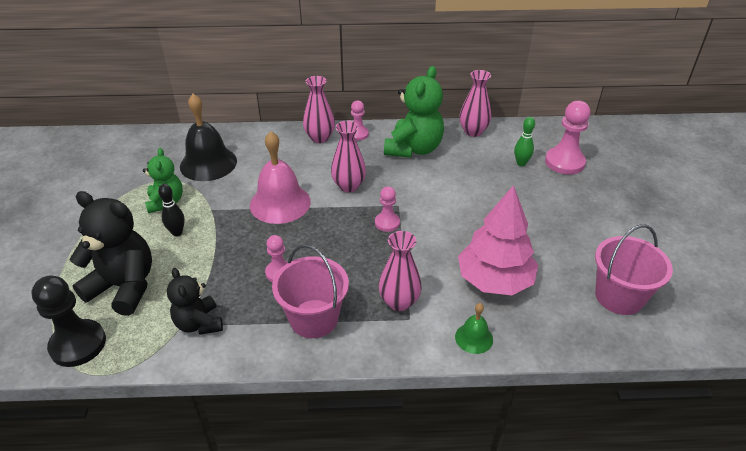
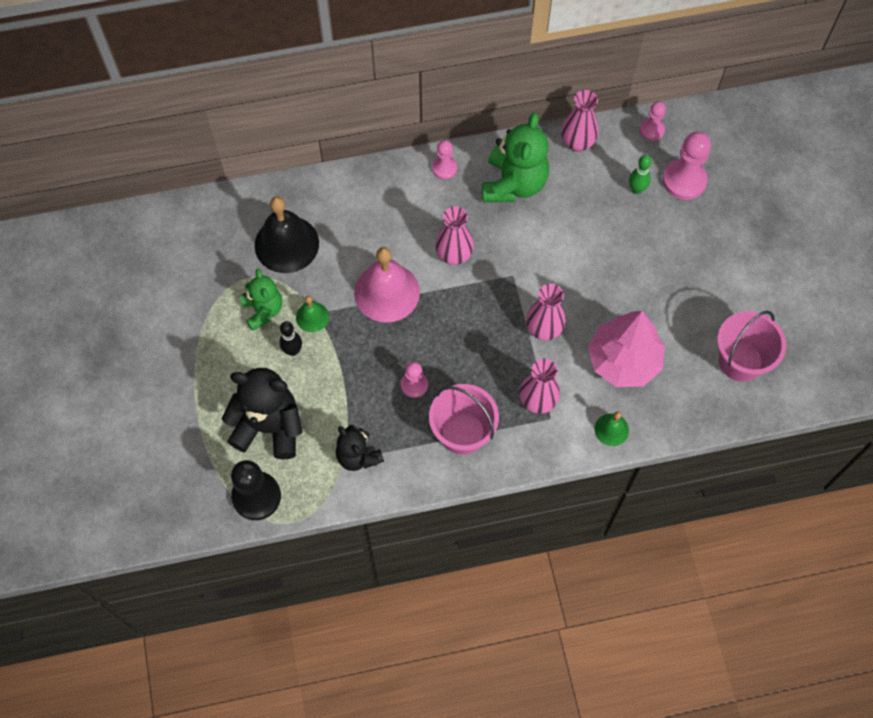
camera: 10 degrees left, 25 degrees up
(206, 211) = (312, 317): none -> green bell
(320, 138) = (401, 181): pink vase -> pink vase (544, 329)
(387, 223) = (506, 302): pink pawn -> pink pawn (652, 130)

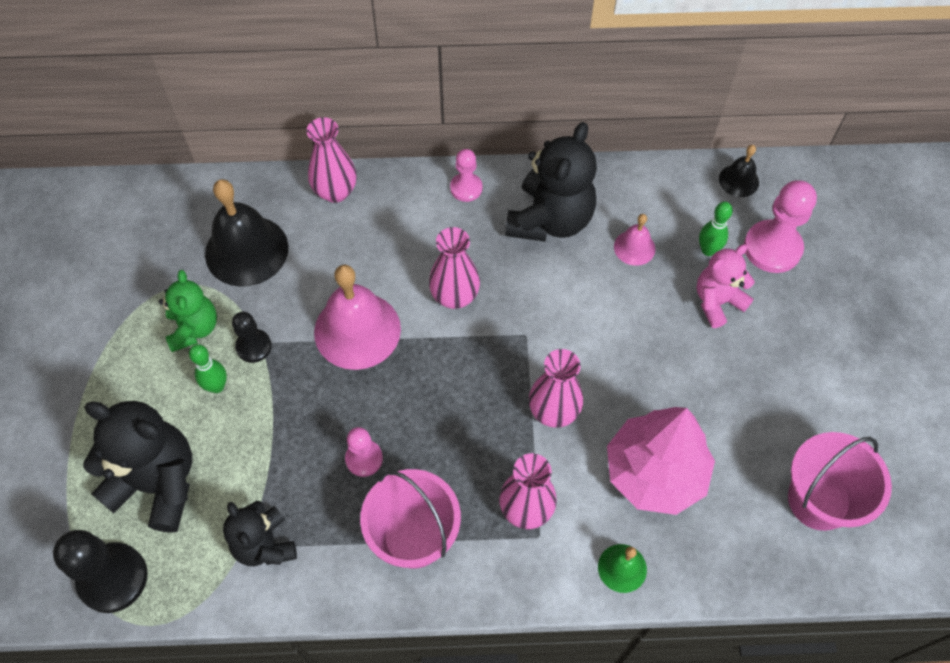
camera: 10 degrees right, 5 degrees down
(293, 350) = (217, 386): black bowling pin -> green bowling pin
(312, 317) = (254, 346): green bell -> black pawn
(514, 184) = (550, 220): green teddy bear -> black teddy bear
(577, 143) = (640, 182): pink vase -> pink vase (335, 191)
(581, 196) = (634, 247): none -> pink bell
(649, 228) = (717, 302): none -> pink teddy bear
(652, 130) = (739, 180): pink pawn -> black bell

